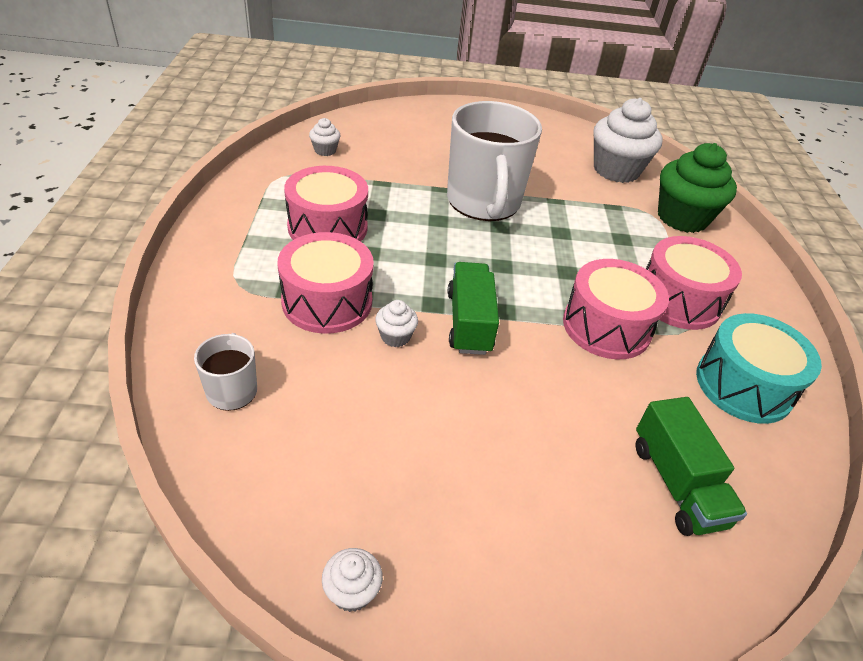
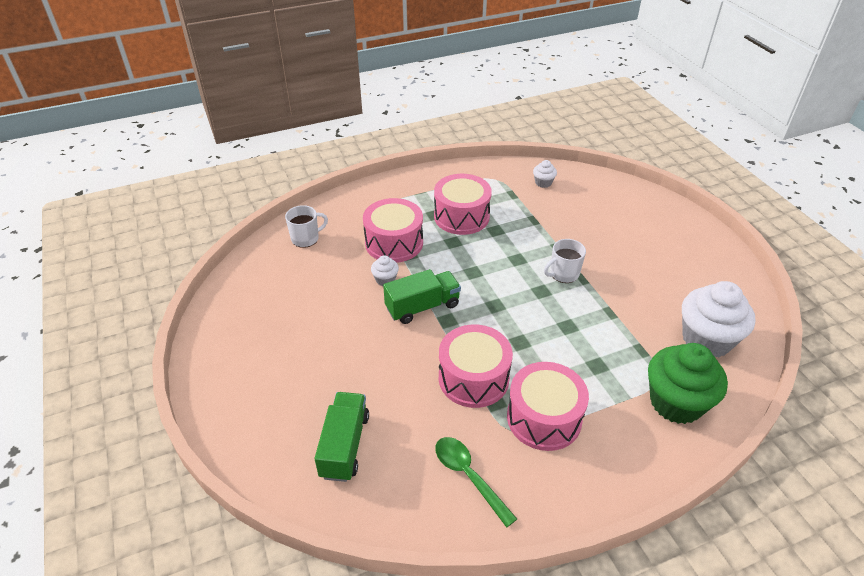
camera: 70 degrees right, 0 degrees up
(352, 591) = (212, 324): white cupcake -> none
(483, 202) = (563, 274): white mug -> white mug, size x0.46
(677, 484) = (344, 445): green truck -> green truck turned 135 degrees clockwise
(743, 385) = (469, 476): turquoise drum -> green spoon

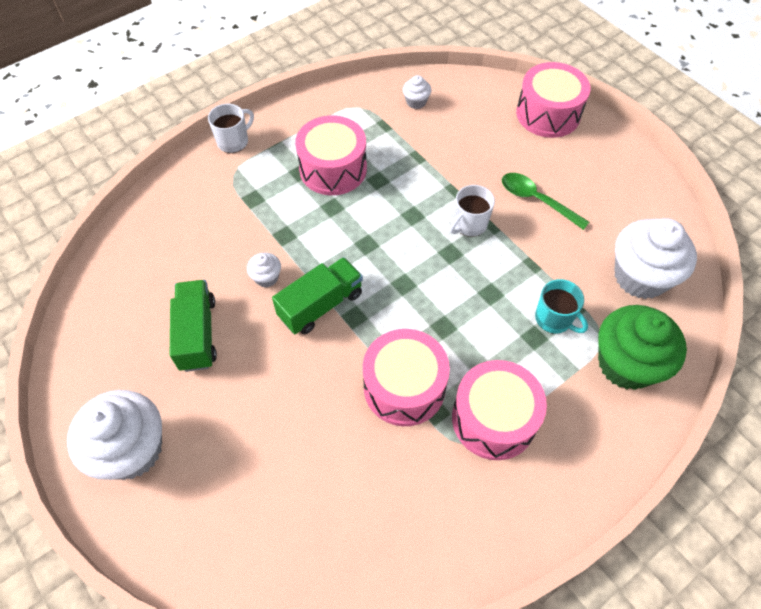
camera: 15 degrees left, 15 degrees up
(242, 374) = (131, 450): none -> white cupcake
(306, 238) = (152, 240): white mug -> white mug (233, 141)
(344, 445) = (282, 512): green truck -> green truck (197, 334)
(394, 243) = (262, 223): pink drum -> pink drum (548, 114)
(469, 476) = (431, 514): green spoon -> green spoon (537, 200)
(618, 355) = (554, 319): none -> turquoise mug

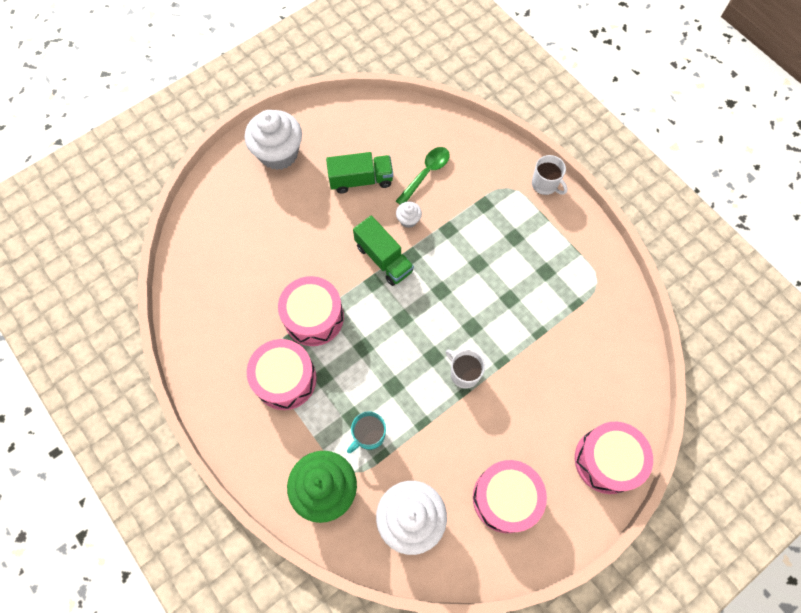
camera: 90 degrees right, 10 degrees up
(333, 169) = (520, 262): pink drum -> pink drum (505, 498)
(416, 102) = (609, 333): white cupcake -> none
(537, 200) = (493, 436): green spoon -> green spoon (426, 174)

